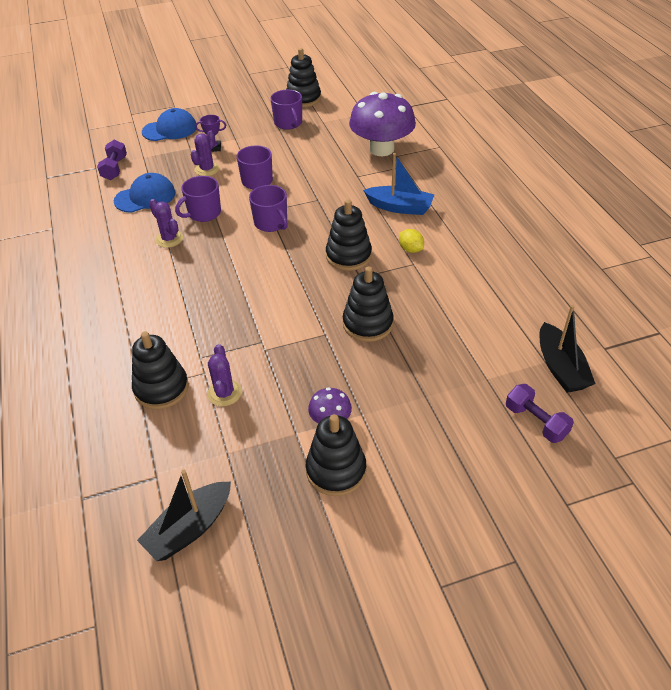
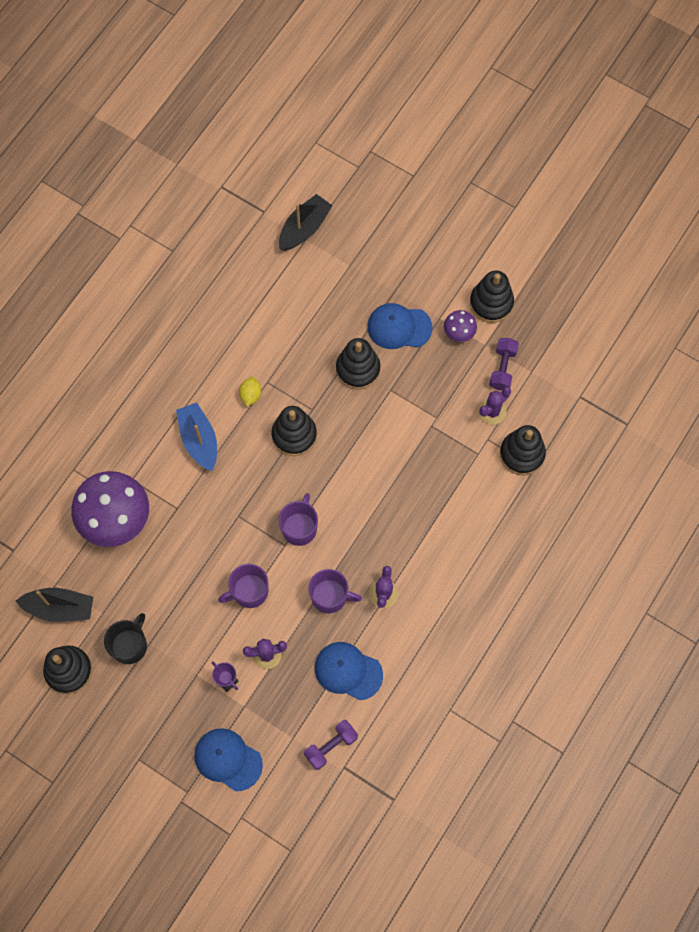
camera: 130 degrees left, 25 degrees up
(190, 528) = (591, 349): black boat -> black boat (60, 608)
(288, 123) = (129, 645): purple mug -> black mug
(382, 376) = (399, 327): none -> blue cap
(536, 422) = (364, 219): purple dumbbell -> purple dumbbell (502, 368)

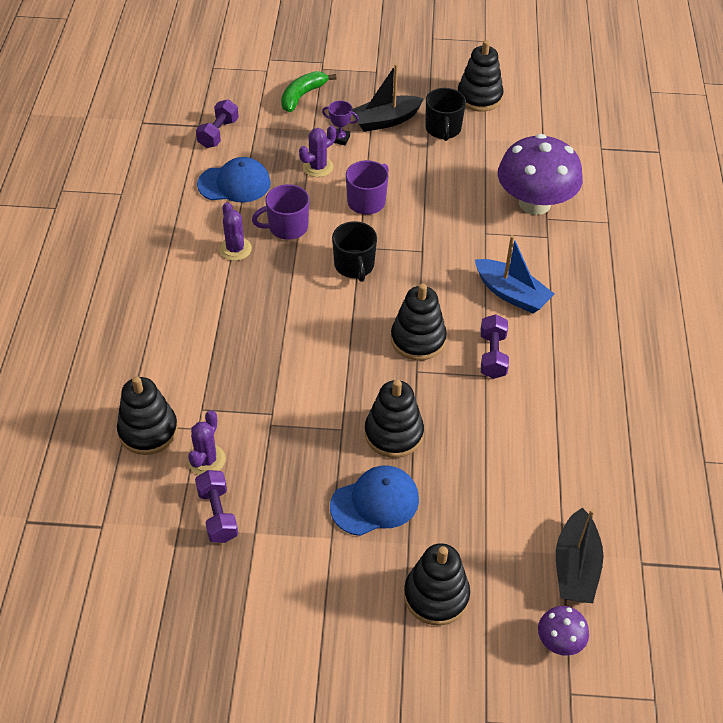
camera: 150 degrees right, 20 degrees down
(60, 608) = (524, 129): black boat -> black boat (385, 121)
(228, 759) = (302, 96): blue cap -> green banana
(250, 395) = (492, 355): yellow lemon -> purple dumbbell
(299, 528) = (354, 266): purple mug -> black mug
(459, 332) = (296, 532): purple mushroom -> purple mushroom (559, 641)
(491, 303) = (274, 589): black stacking toy -> black stacking toy (436, 595)

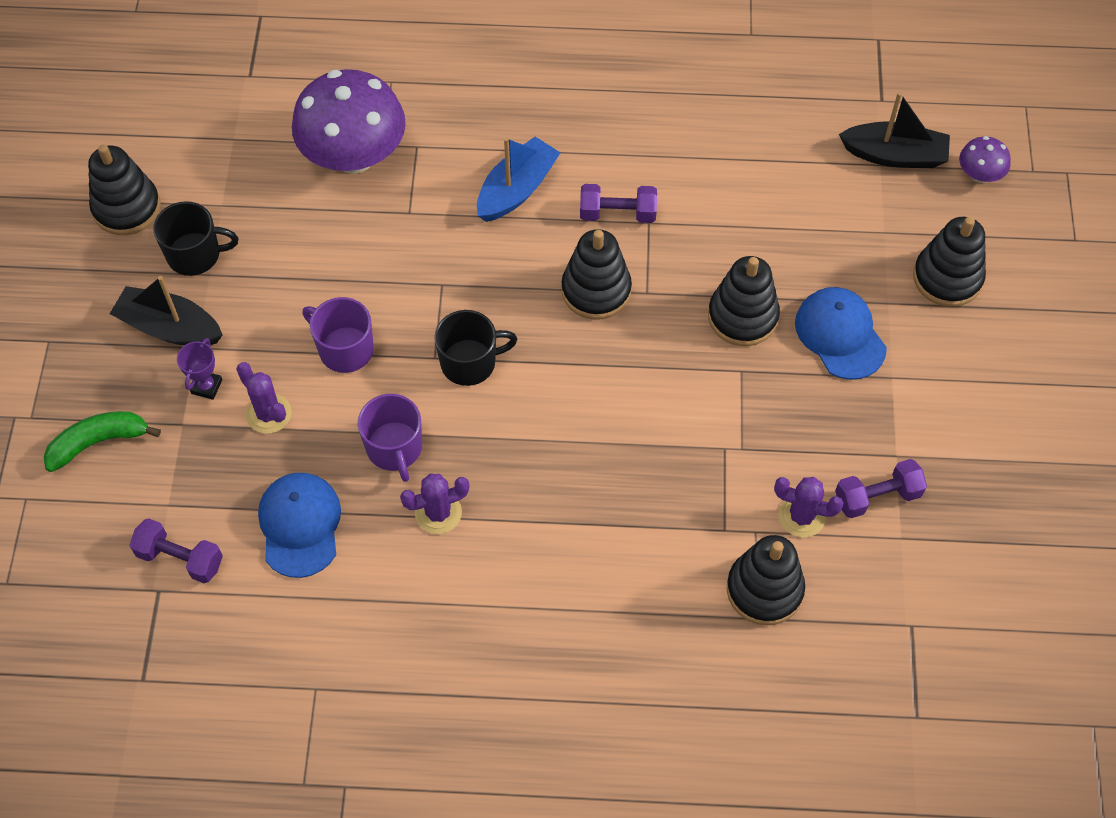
camera: 90 degrees left, 10 degrees up
(302, 96) = (98, 442): green banana -> green banana turned 120 degrees clockwise
(385, 121) = (170, 327): black boat -> black boat turned 135 degrees clockwise

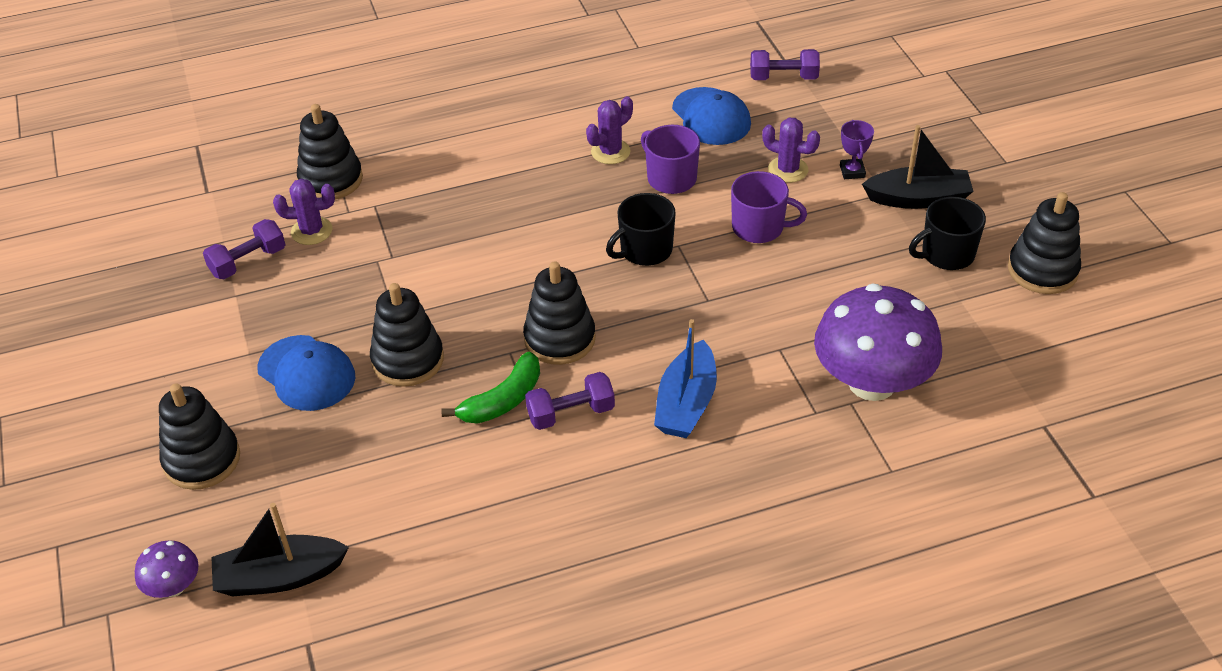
camera: 160 degrees right, 15 degrees down
(98, 442) = (903, 117): green banana -> green banana (503, 400)

